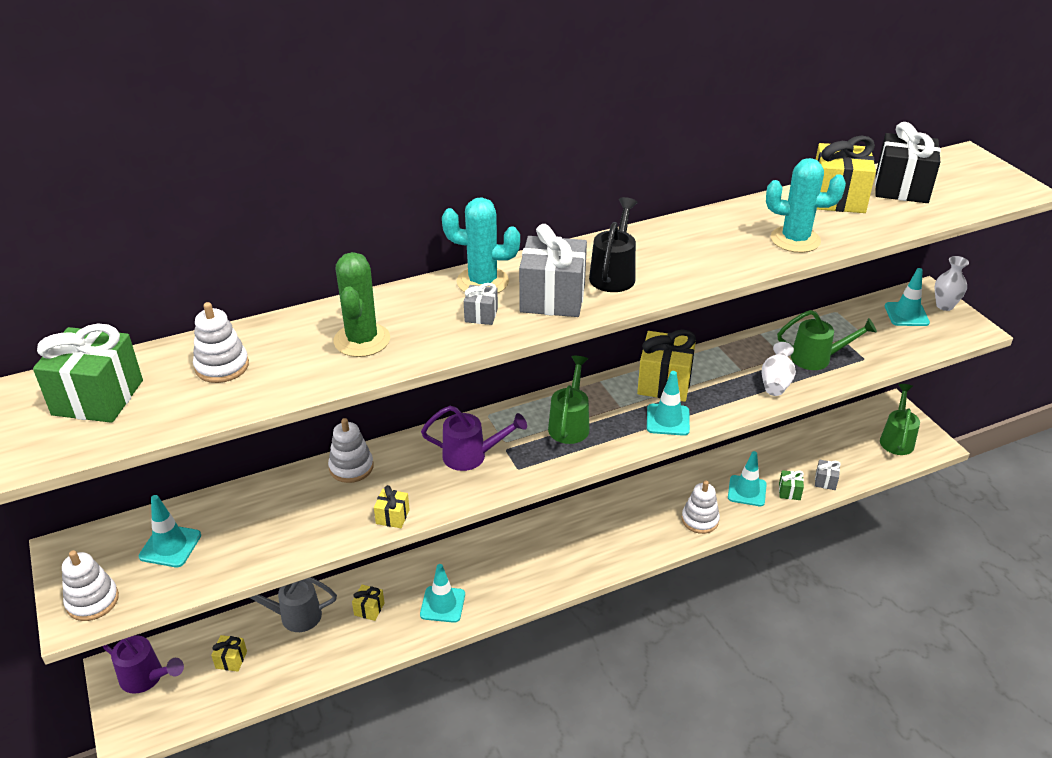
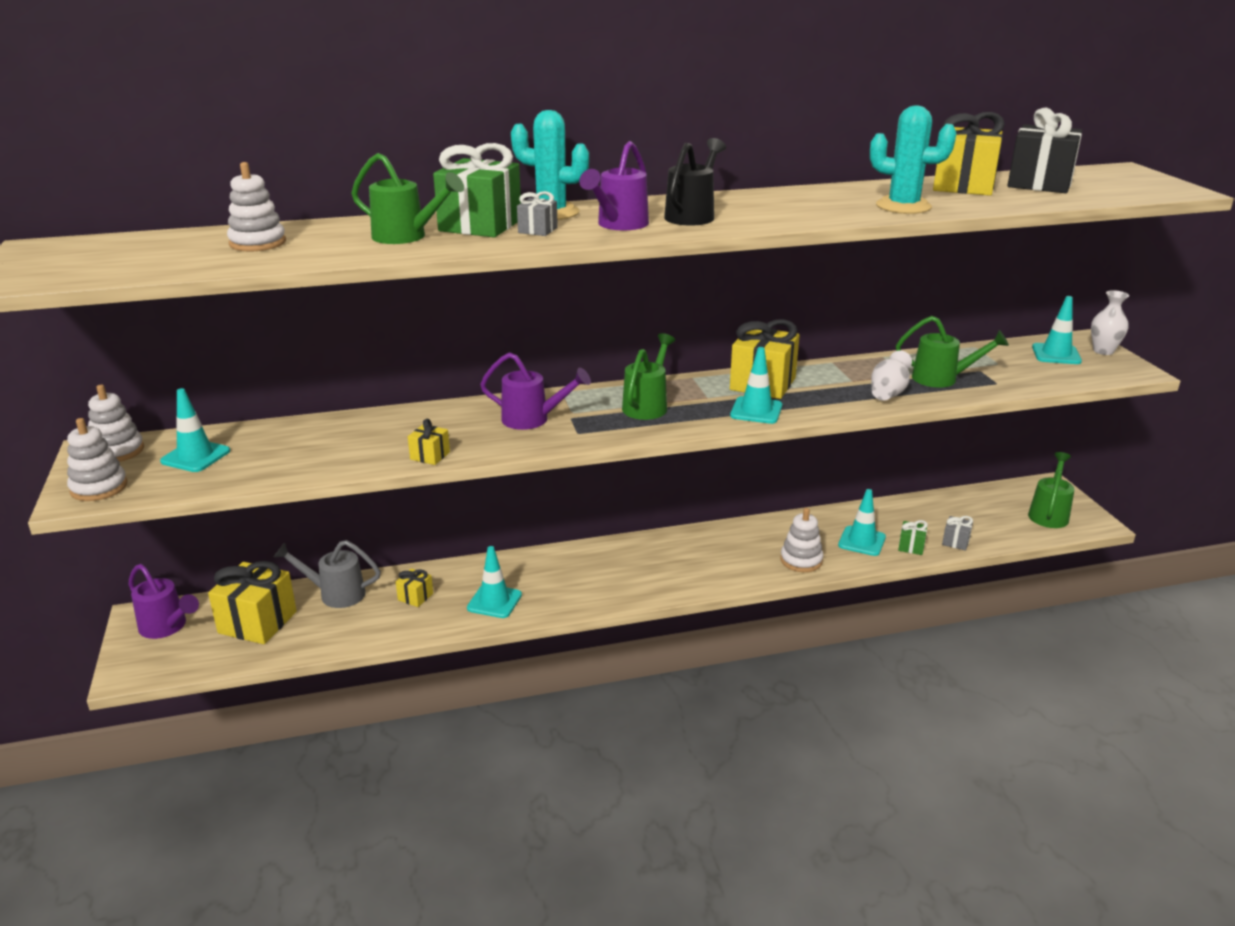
camera: 10 degrees right, 10 degrees down
(98, 397) = (126, 252): green gift -> green gift (480, 225)
(231, 660) = (257, 622): yellow gift -> yellow gift, size x2.10
(351, 467) = (404, 417): white stacking toy -> white stacking toy (117, 451)
(362, 340) = (406, 237): green cactus -> green watering can
(552, 298) = (619, 225): grey gift -> purple watering can

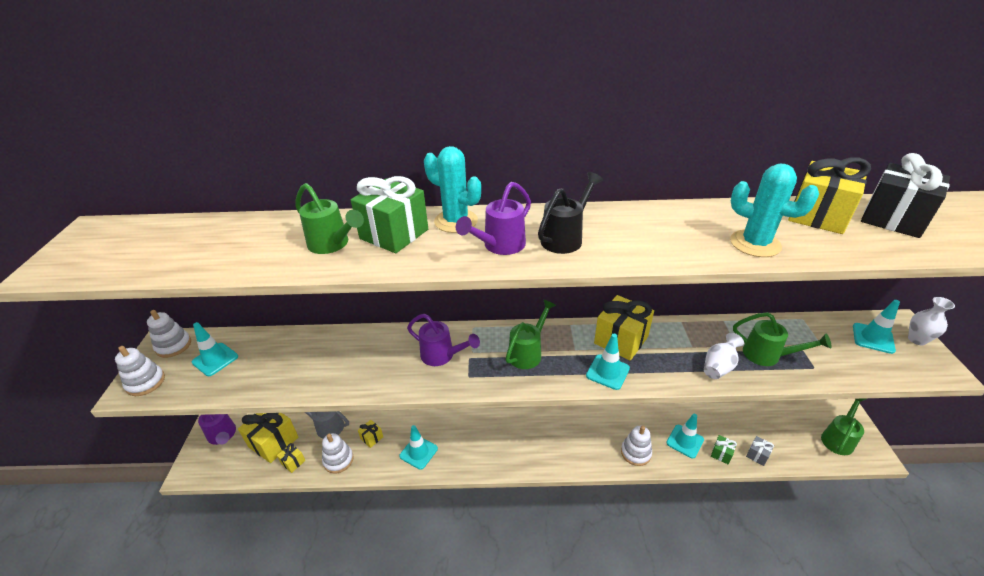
camera: 15 degrees right, 10 degrees up
(257, 243) = (227, 240): white stacking toy -> white stacking toy (338, 460)
(430, 456) = (359, 385): yellow gift -> yellow gift (293, 462)
(537, 230) = (433, 246): grey gift -> none

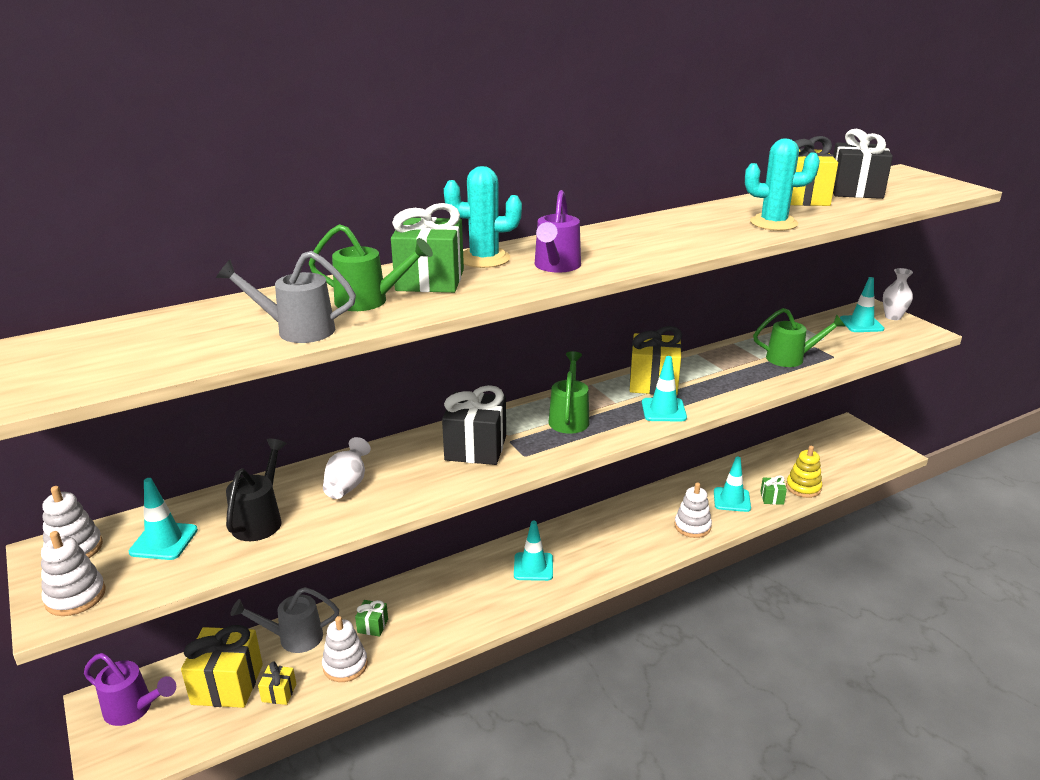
camera: 30 degrees left, 10 degrees down
(258, 260) = (297, 330): none -> grey watering can
(372, 438) = (372, 626): yellow gift -> green gift
(418, 452) = (448, 616): turquoise traffic cone -> turquoise traffic cone (533, 567)
(442, 356) = (476, 448): purple watering can -> black gift
(565, 238) = (611, 249): black watering can -> black watering can (260, 519)
(718, 367) = (758, 378): white vase -> white vase (347, 485)
(757, 455) = (803, 488): grey gift -> yellow stacking toy
(838, 438) = (859, 451): green watering can -> none

